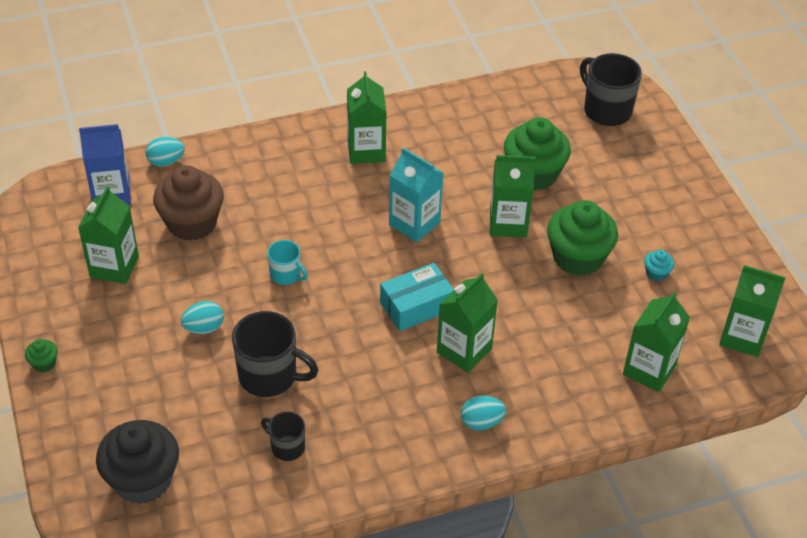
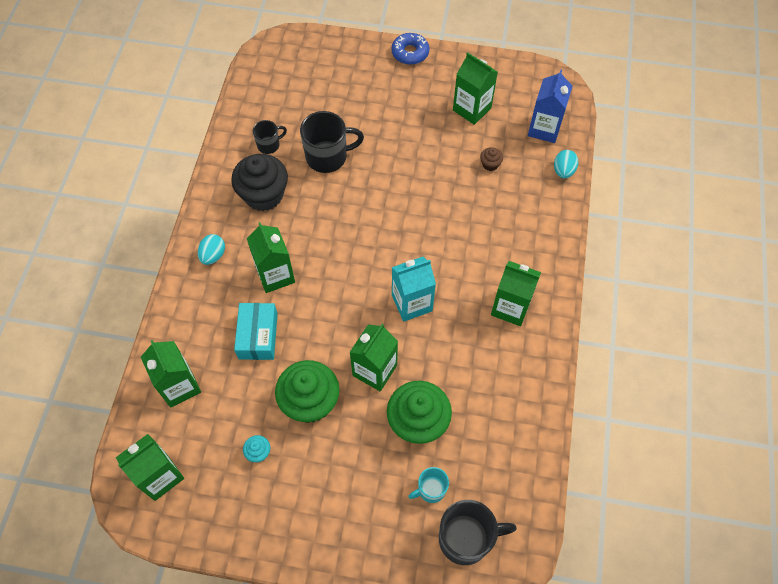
camera: 120 degrees right, 15 degrees up
(44, 363) = (410, 53): green cupcake -> blue donut
(143, 480) = (294, 71): black cupcake -> black cupcake (264, 195)
(192, 223) = (490, 164): brown cupcake -> brown cupcake, size x0.42
(204, 328) = (389, 137): turquoise egg -> none
(269, 376) = (328, 157): black mug -> black mug turned 150 degrees counterclockwise
(286, 275) = (408, 200): turquoise mug -> turquoise mug (431, 489)
(416, 306) = (332, 265): turquoise box -> turquoise box (258, 336)

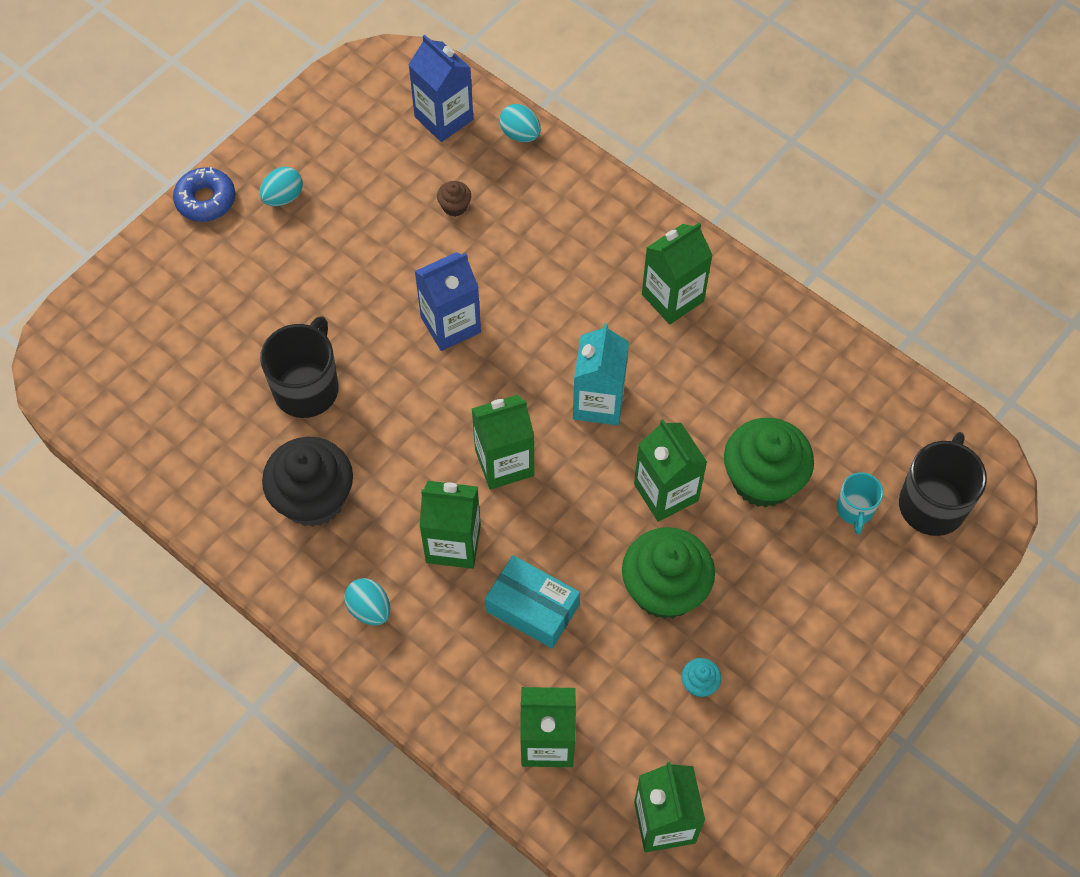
camera: 60 degrees left, 0 degrees up
(269, 145) = (233, 452): black mug -> none
(412, 202) = (450, 325): none -> blue carton
(436, 84) = (283, 197): none -> turquoise egg
(472, 109) = (354, 179): green carton -> green carton (504, 463)

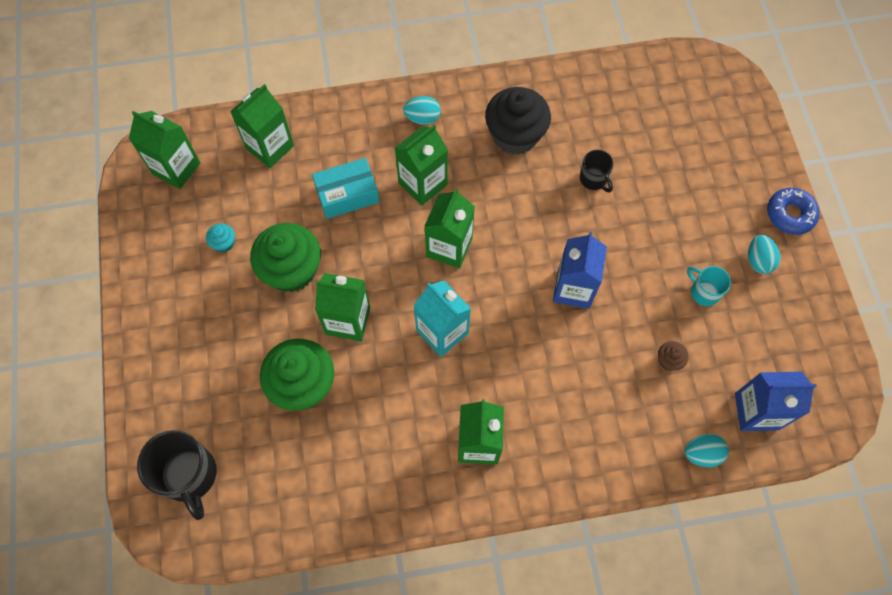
camera: 130 degrees right, 5 degrees up
(307, 388) = (593, 179): black mug -> black mug, size x0.56
(855, 510) = (232, 422): turquoise mug -> turquoise mug (704, 292)

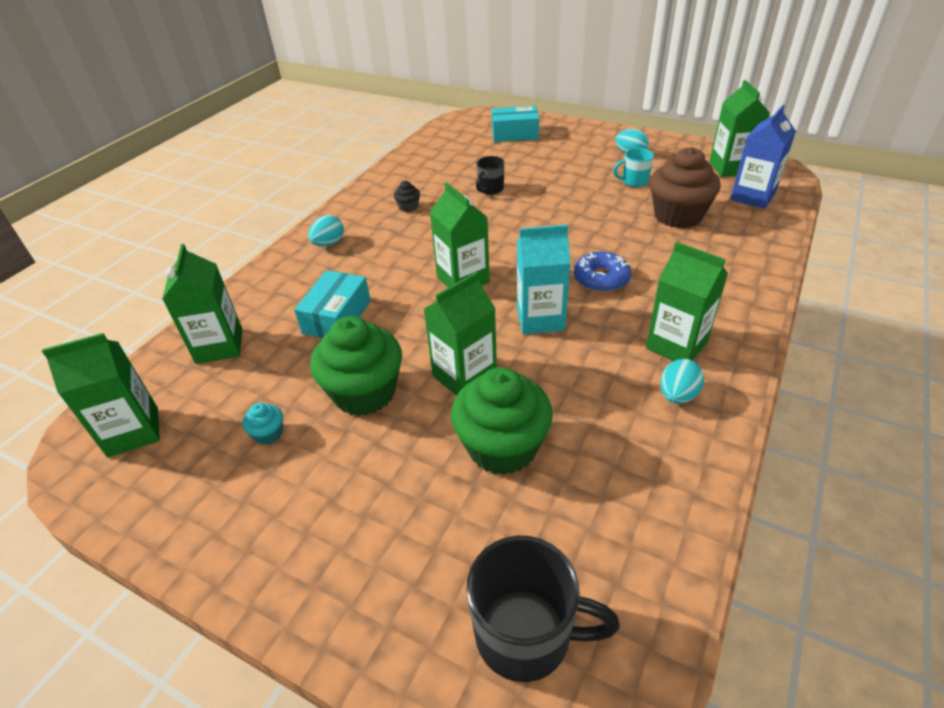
camera: 50 degrees left, 25 degrees down
(423, 184) = (386, 269): green carton -> green carton (730, 168)
(515, 135) = (408, 207): black cupcake -> black cupcake, size x0.42
(573, 288) = (572, 233): blue carton -> none
(593, 179) = (490, 189): black mug -> black mug turned 120 degrees clockwise
(669, 360) = (678, 216): brown cupcake -> brown cupcake, size x2.35
(702, 453) = (773, 232): turquoise egg -> turquoise egg (677, 395)
(714, 132) = (514, 134): none -> turquoise box
(790, 214) = (608, 132): blue donut -> blue donut (601, 279)

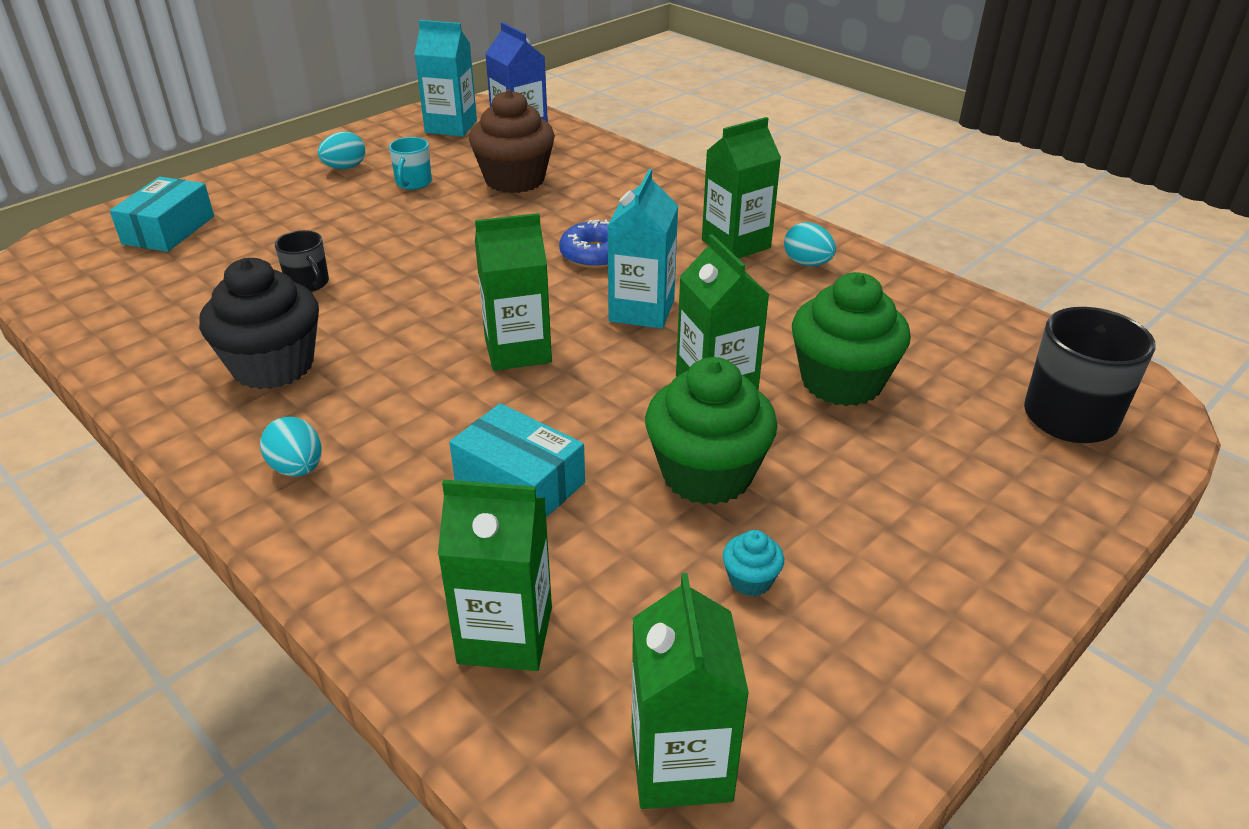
camera: 75 degrees left, 5 degrees down
(408, 207) = (273, 366): black cupcake -> black cupcake, size x2.35
(730, 168) = (451, 127): green carton -> turquoise carton

